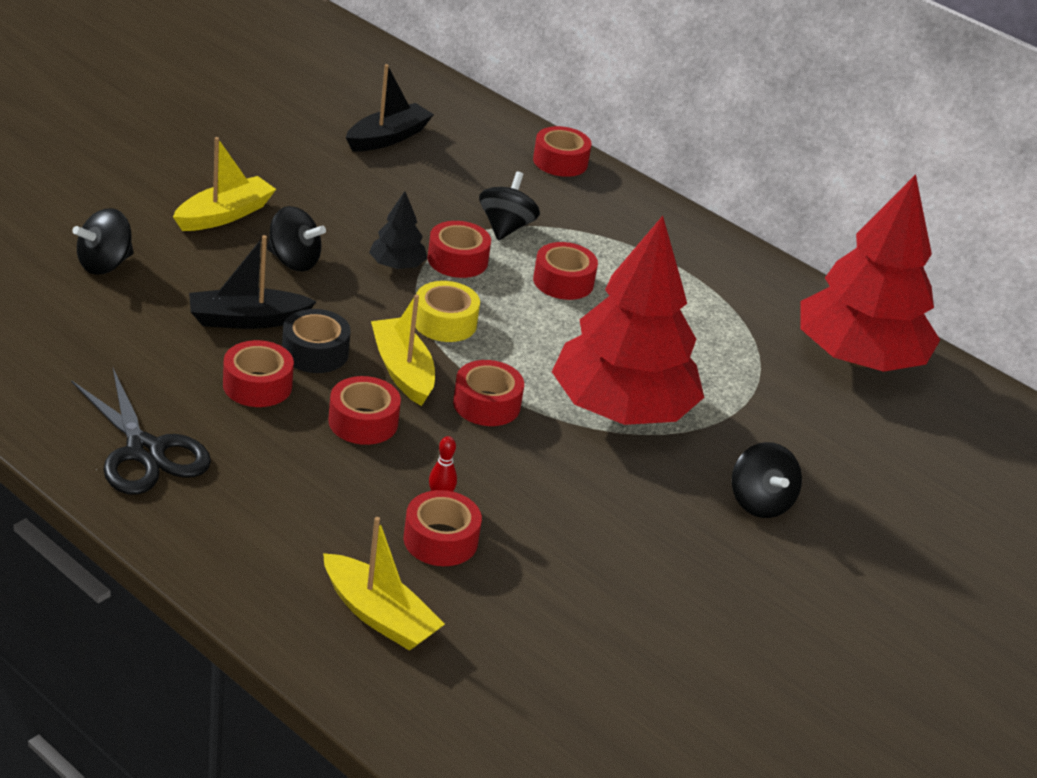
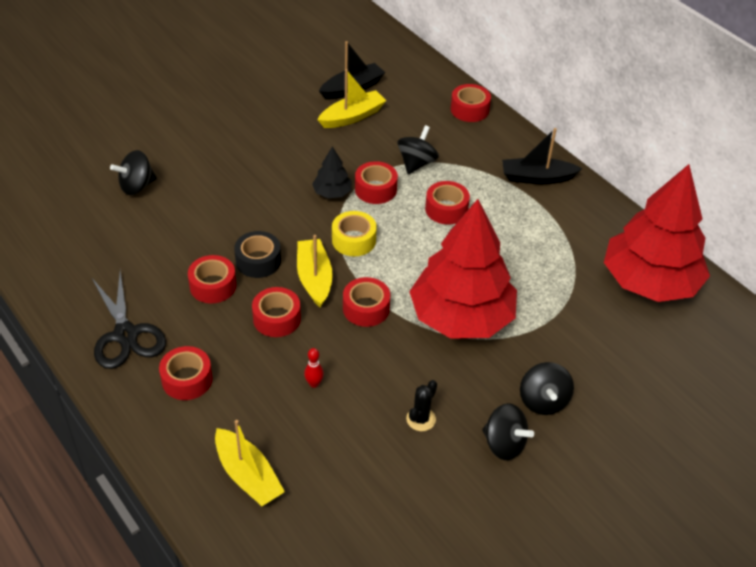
camera: 15 degrees right, 10 degrees up
(224, 215) = (225, 149): yellow boat -> yellow boat (352, 116)
(247, 320) = (219, 233): black boat -> black boat (537, 178)
(293, 261) = (262, 187): black spinning top -> black spinning top (504, 444)
(440, 540) = (305, 417): red tape -> red tape (187, 379)
(602, 533) = (421, 419): none -> black cactus

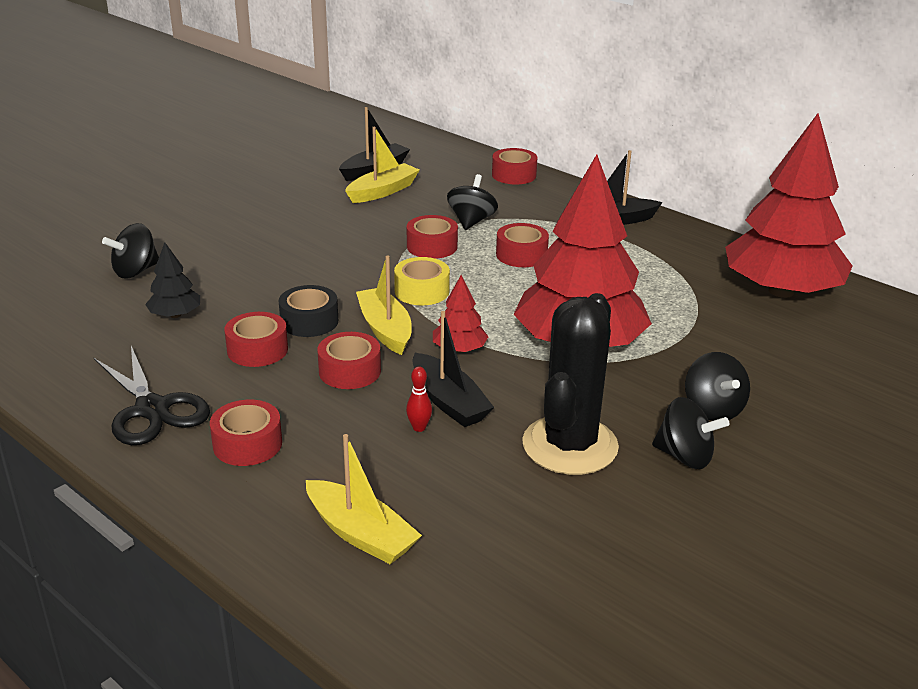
camera: 10 degrees left, 15 degrees down
(332, 193) = (381, 254): black tree -> black tree (175, 315)
(343, 361) = (449, 402): none -> black boat
(366, 308) = (459, 349): red tape -> red tree
(421, 419) = (570, 445): black cactus -> black cactus, size x2.45

